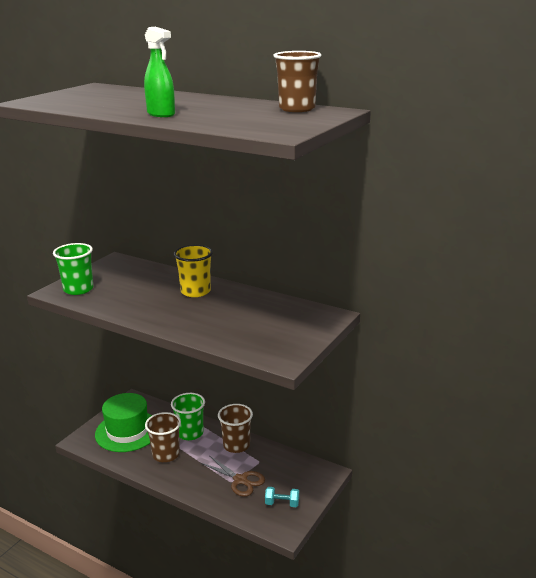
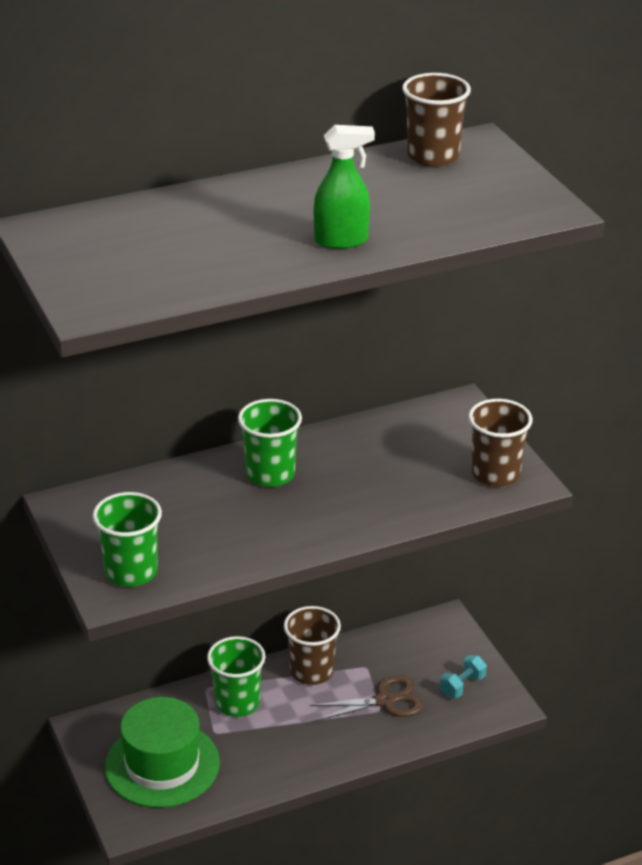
camera: 55 degrees left, 10 degrees up
(166, 454) = (260, 747): brown cup -> brown cup (495, 474)
(195, 291) = (270, 474): yellow cup -> green cup

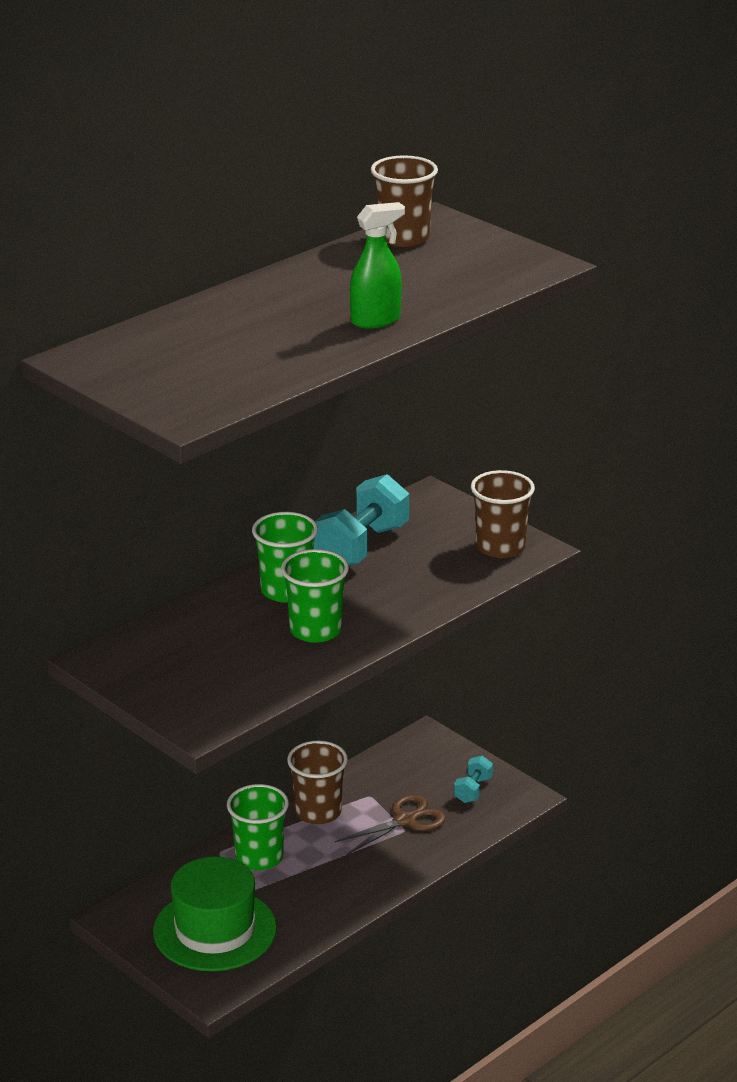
camera: 20 degrees left, 5 degrees down
(131, 572) = (206, 702): green cup -> green cup (315, 630)
(366, 444) = (361, 547): none -> turquoise dumbbell

